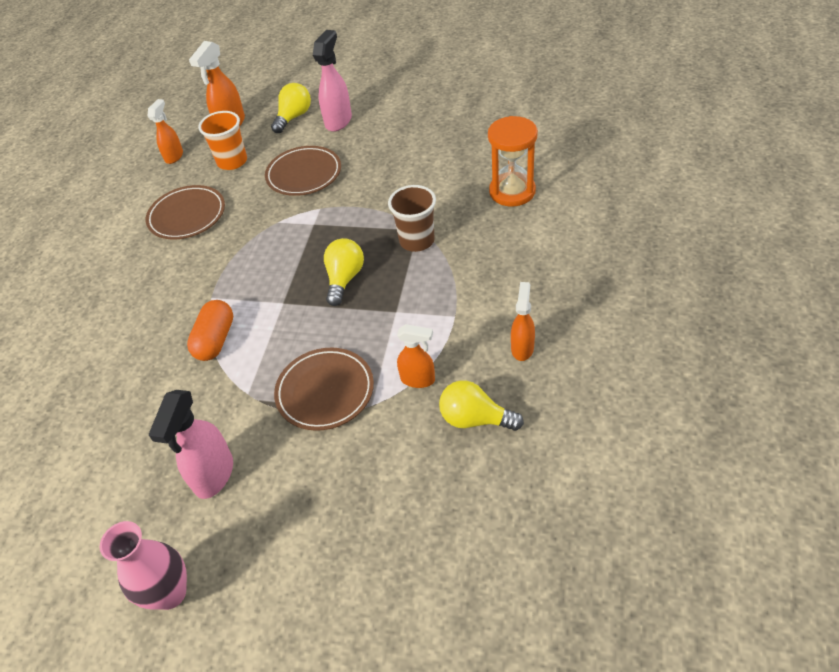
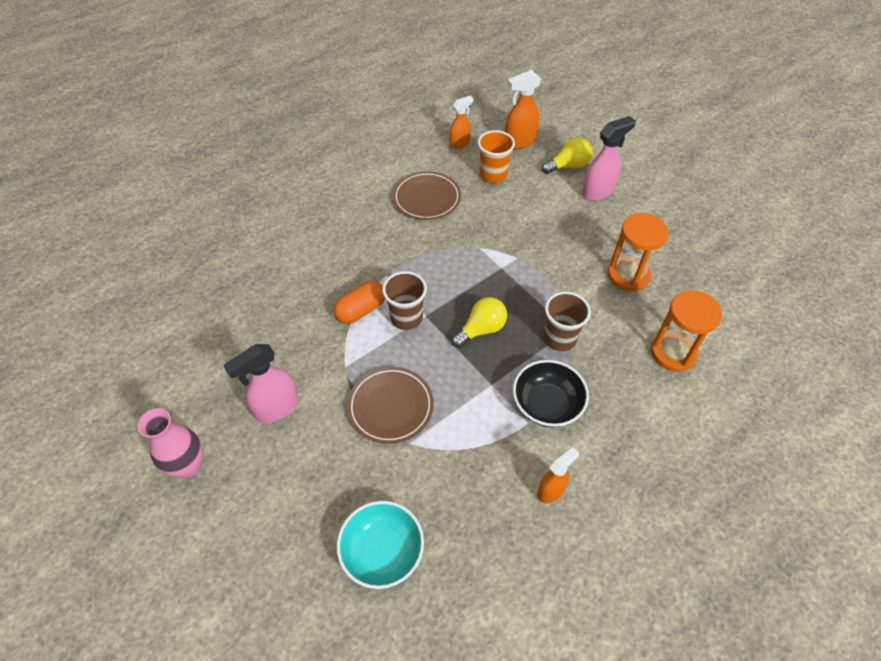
camera: 35 degrees right, 5 degrees up
(266, 316) = (406, 318): none -> brown cup
(304, 174) = (532, 221): brown plate -> none
(418, 379) = (456, 451): orange spray bottle -> none
(424, 163) = (628, 275): none -> orange hourglass
(435, 501) = (382, 552): none -> turquoise bowl
(456, 293) = (547, 404): none -> black bowl
(475, 419) = (464, 516): yellow light bulb -> none

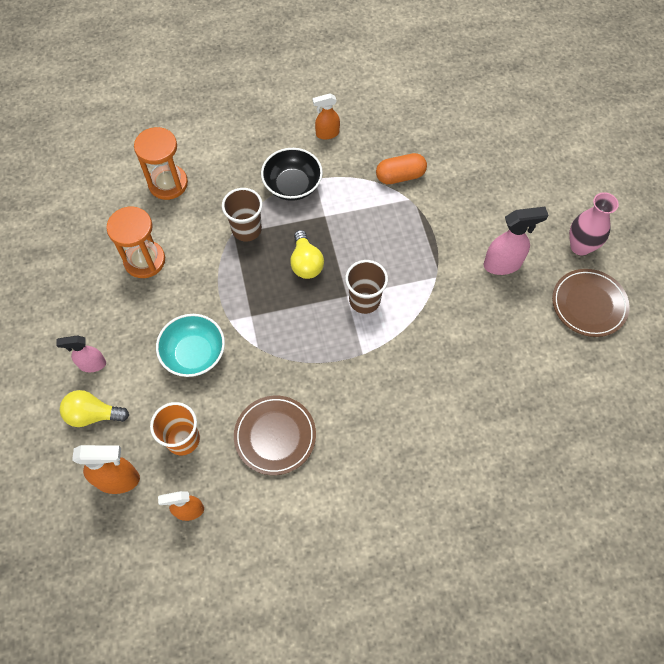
camera: 155 degrees left, 10 degrees up
(361, 310) = (402, 325): orange capsule -> orange capsule (400, 176)
(382, 552) = (455, 143): turquoise bowl -> turquoise bowl (194, 354)
(390, 407) = (411, 230): brown plate -> brown plate (588, 304)
(481, 329) = (306, 263): yellow light bulb -> yellow light bulb turned 90 degrees counterclockwise
(598, 192) = (92, 364): pink spray bottle -> pink spray bottle, size x0.65

